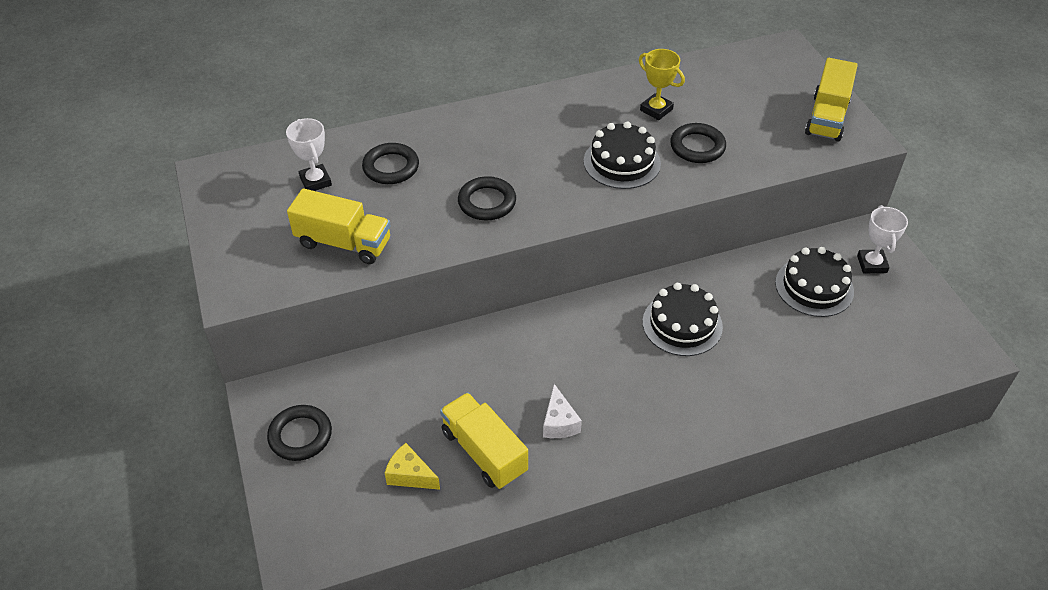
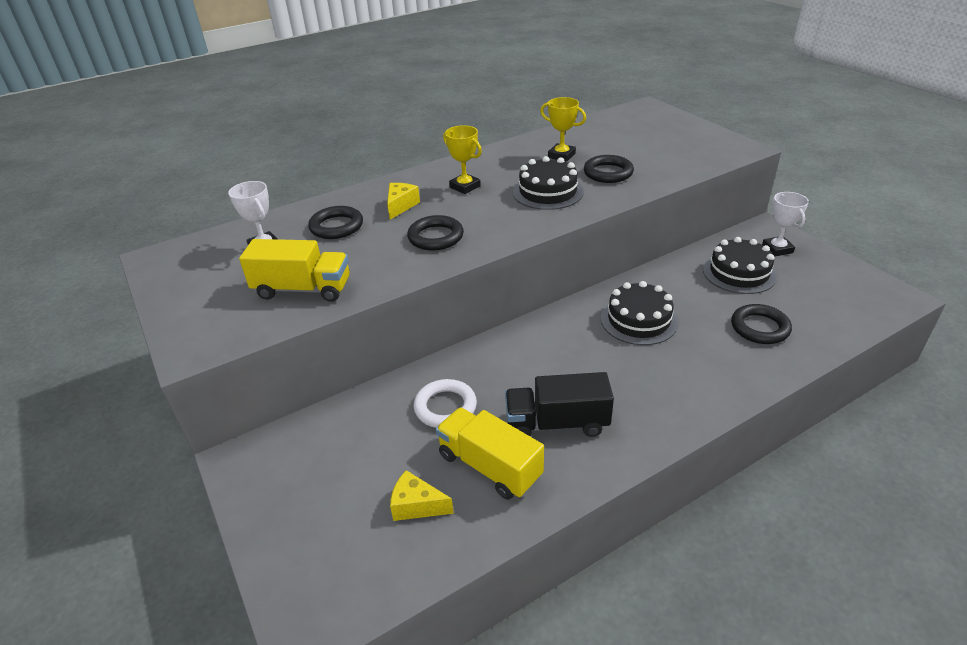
camera: 10 degrees left, 10 degrees down
(300, 435) = (286, 490): black ring -> black ring (759, 328)
(460, 383) = (445, 407): none -> white ring
(462, 151) = (401, 206): none -> yellow cheese
(536, 137) = (465, 187): none -> yellow trophy
(559, 422) = (557, 423): white cheese -> black truck
(826, 117) = (704, 140): yellow truck -> none

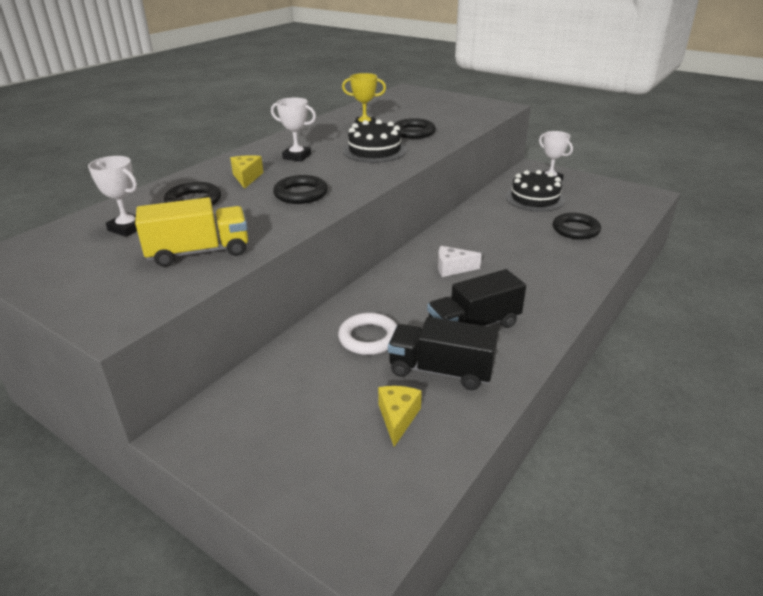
camera: 25 degrees left, 5 degrees down
(416, 505) = (398, 418): yellow cheese -> yellow cheese turned 105 degrees clockwise
(465, 187) = (297, 156): yellow trophy -> white trophy
(489, 466) = (441, 370): yellow truck -> black truck
(581, 346) = (452, 268): none -> white cheese
(638, 320) = (484, 242): black cake -> none

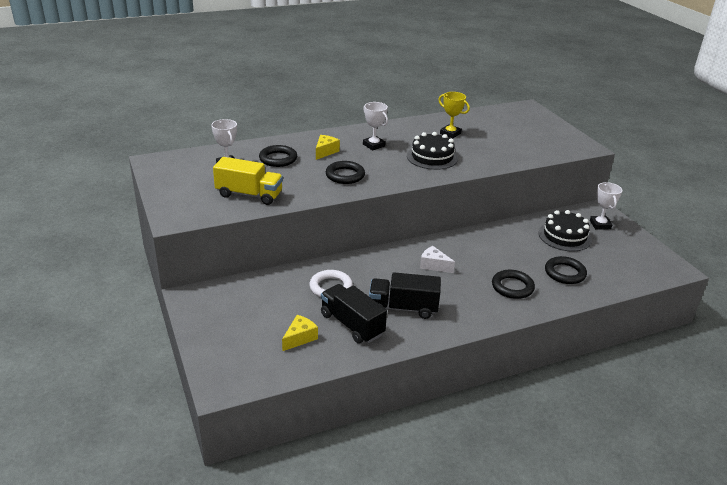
camera: 30 degrees right, 0 degrees up
(413, 132) = (480, 150): black ring -> black ring (512, 287)

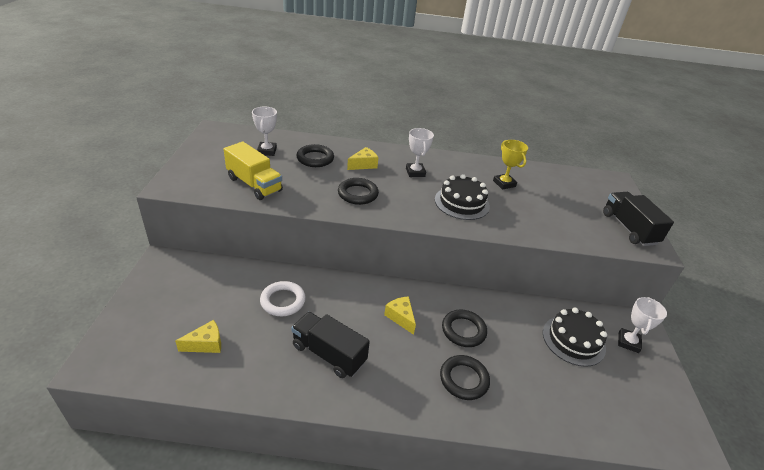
camera: 25 degrees right, 5 degrees up
(352, 324) = (264, 351): black truck -> black truck (628, 228)
(434, 265) = (401, 317): white cheese -> yellow cheese
(565, 273) = (539, 388): black ring -> black ring (463, 330)

